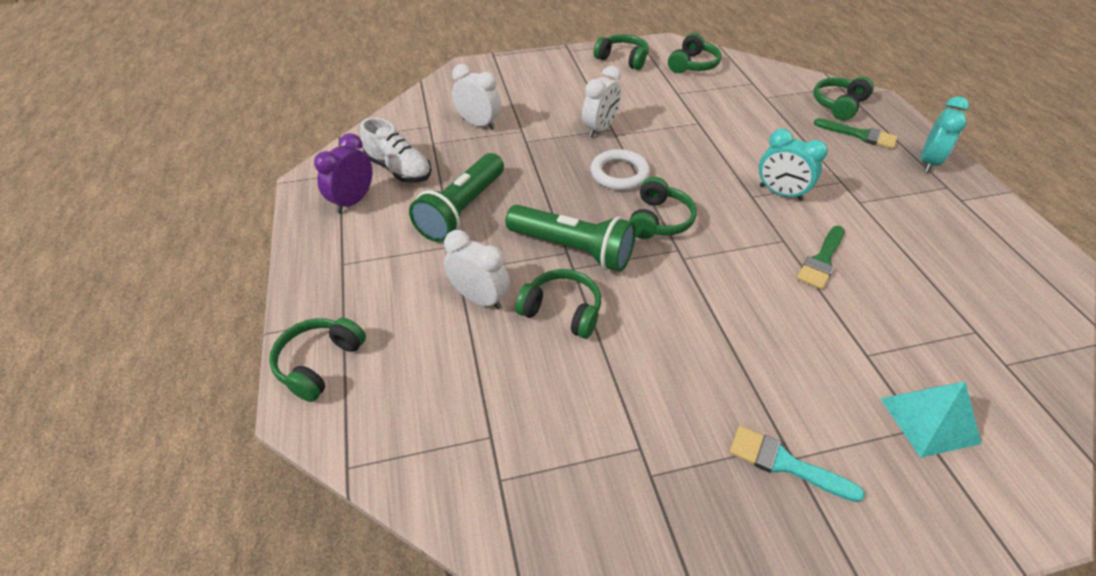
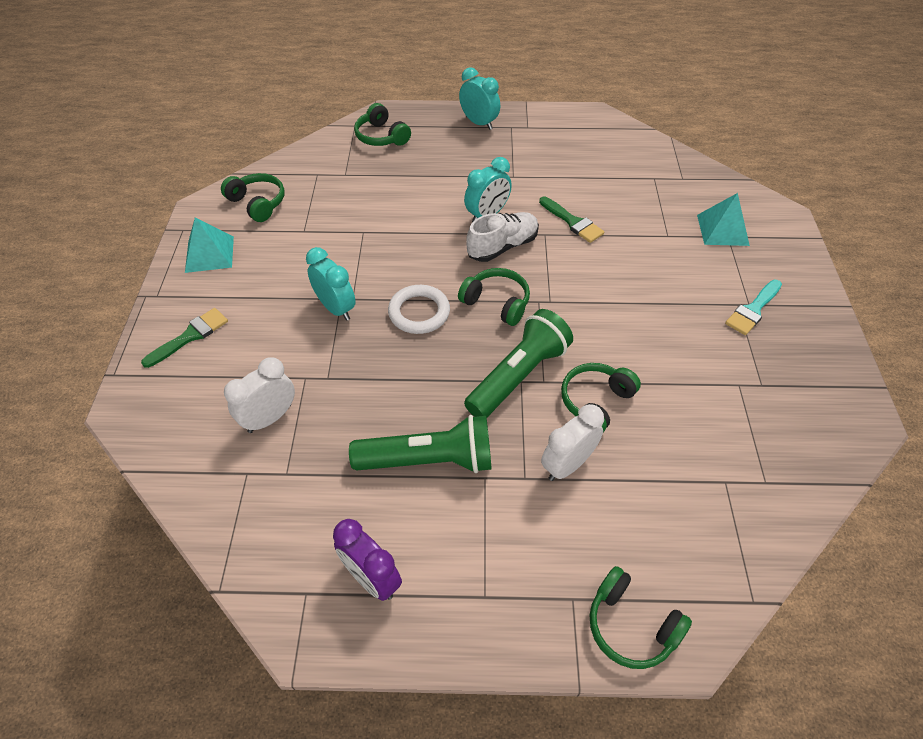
camera: 75 degrees left, 5 degrees up
(399, 169) = (327, 518): white shoe -> white shoe (502, 246)
(462, 210) = (429, 460): green flashlight -> green flashlight turned 45 degrees counterclockwise
(600, 129) = (336, 308): white clock -> turquoise clock
(622, 59) = (209, 254): green headphones -> turquoise pyramid
(860, 135) = (429, 142): green brush -> green brush (190, 336)

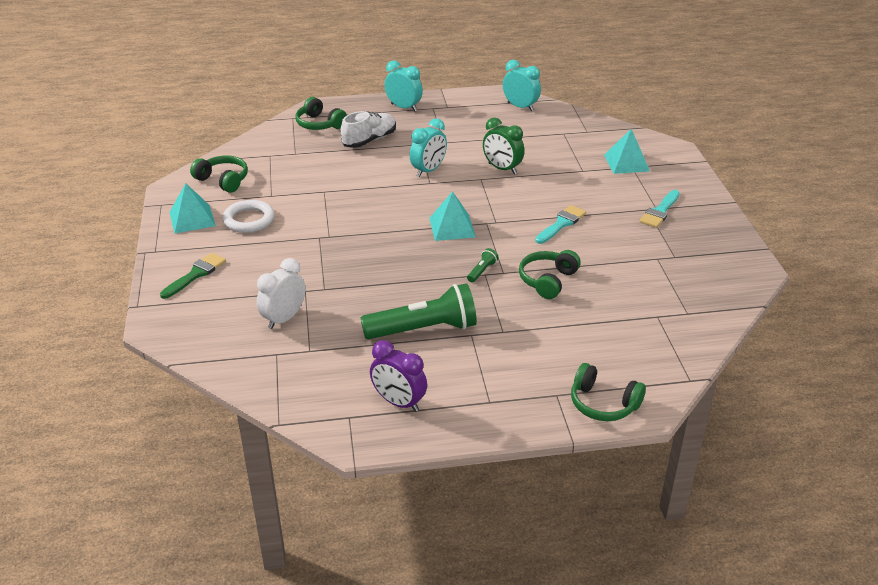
camera: 10 degrees left, 15 degrees down
(336, 308) = (317, 244): turquoise clock -> turquoise clock (520, 107)
(419, 312) = (388, 240): white ring -> white ring (249, 220)
(496, 303) = (452, 227): green headphones -> turquoise pyramid
(502, 246) = (447, 190): white shoe -> white shoe (369, 140)
(518, 376) = (482, 271): green flashlight -> green flashlight, size x0.41
(567, 465) = (534, 320): white clock -> none
(572, 222) = (502, 168): green brush -> green clock
(628, 314) = (561, 224): none -> turquoise brush

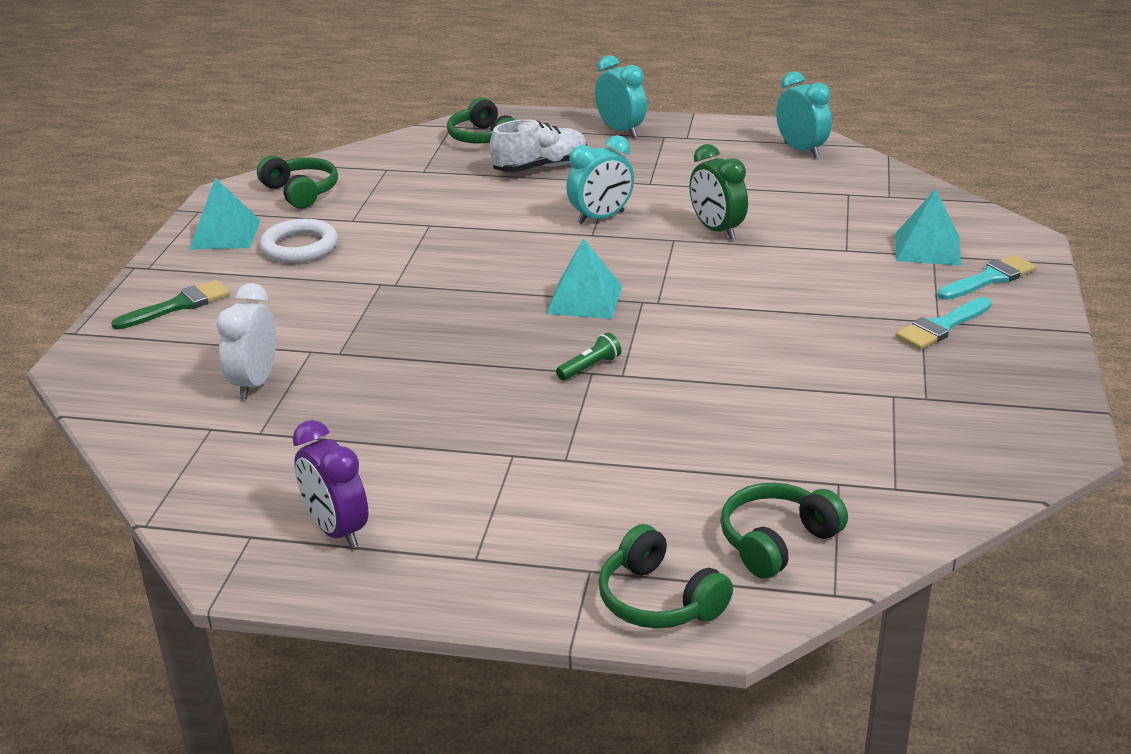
camera: 20 degrees right, 5 degrees down
(284, 318) = (254, 383): white clock -> white clock turned 45 degrees counterclockwise
(423, 329) = (445, 434): green flashlight -> none
(547, 280) = (686, 398): green headphones -> green headphones (777, 541)
(561, 224) = (762, 320): turquoise brush -> turquoise brush (989, 278)

